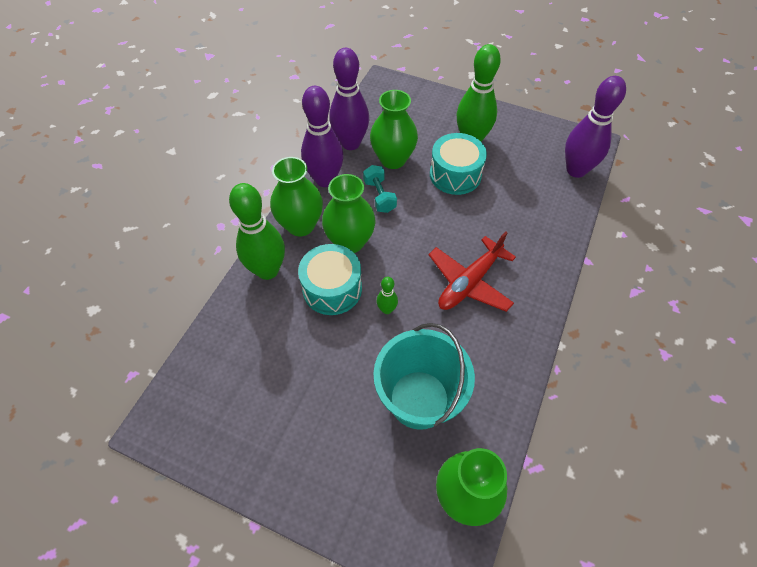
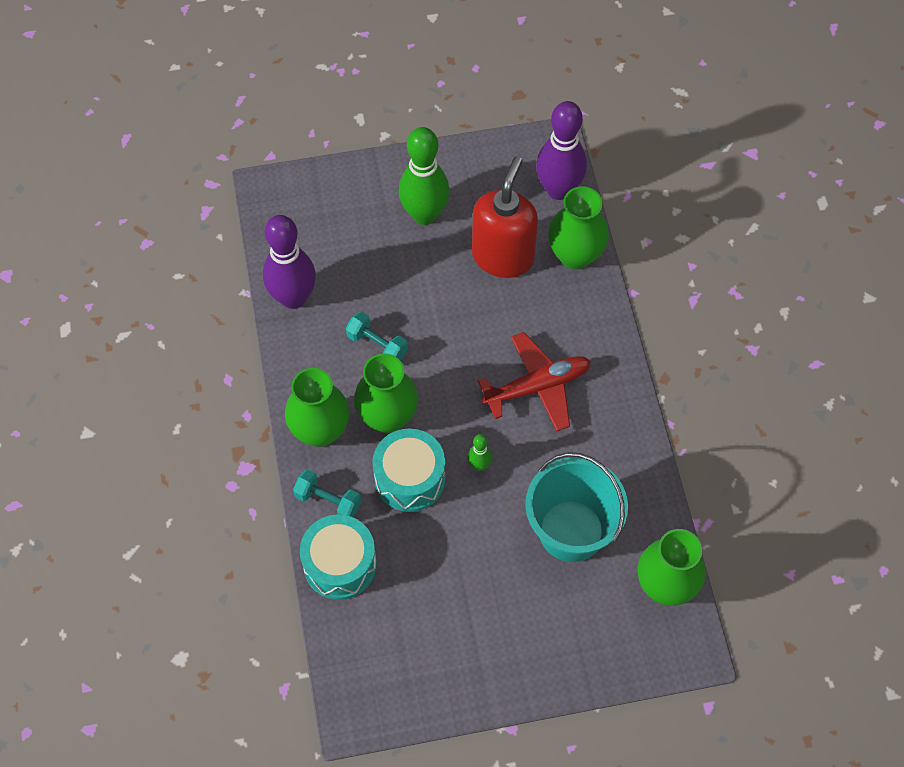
camera: 35 degrees left, 5 degrees up
(267, 270) = (328, 501): green bowling pin -> turquoise dumbbell
(325, 179) = (302, 361): purple bowling pin -> none
(393, 159) = (357, 291): green vase -> green vase (575, 255)
(455, 174) = (438, 270): turquoise drum -> turquoise drum (340, 564)
(469, 282) = (537, 387): red plane -> red plane turned 120 degrees counterclockwise
(506, 189) = (503, 256): none -> red soap dispenser

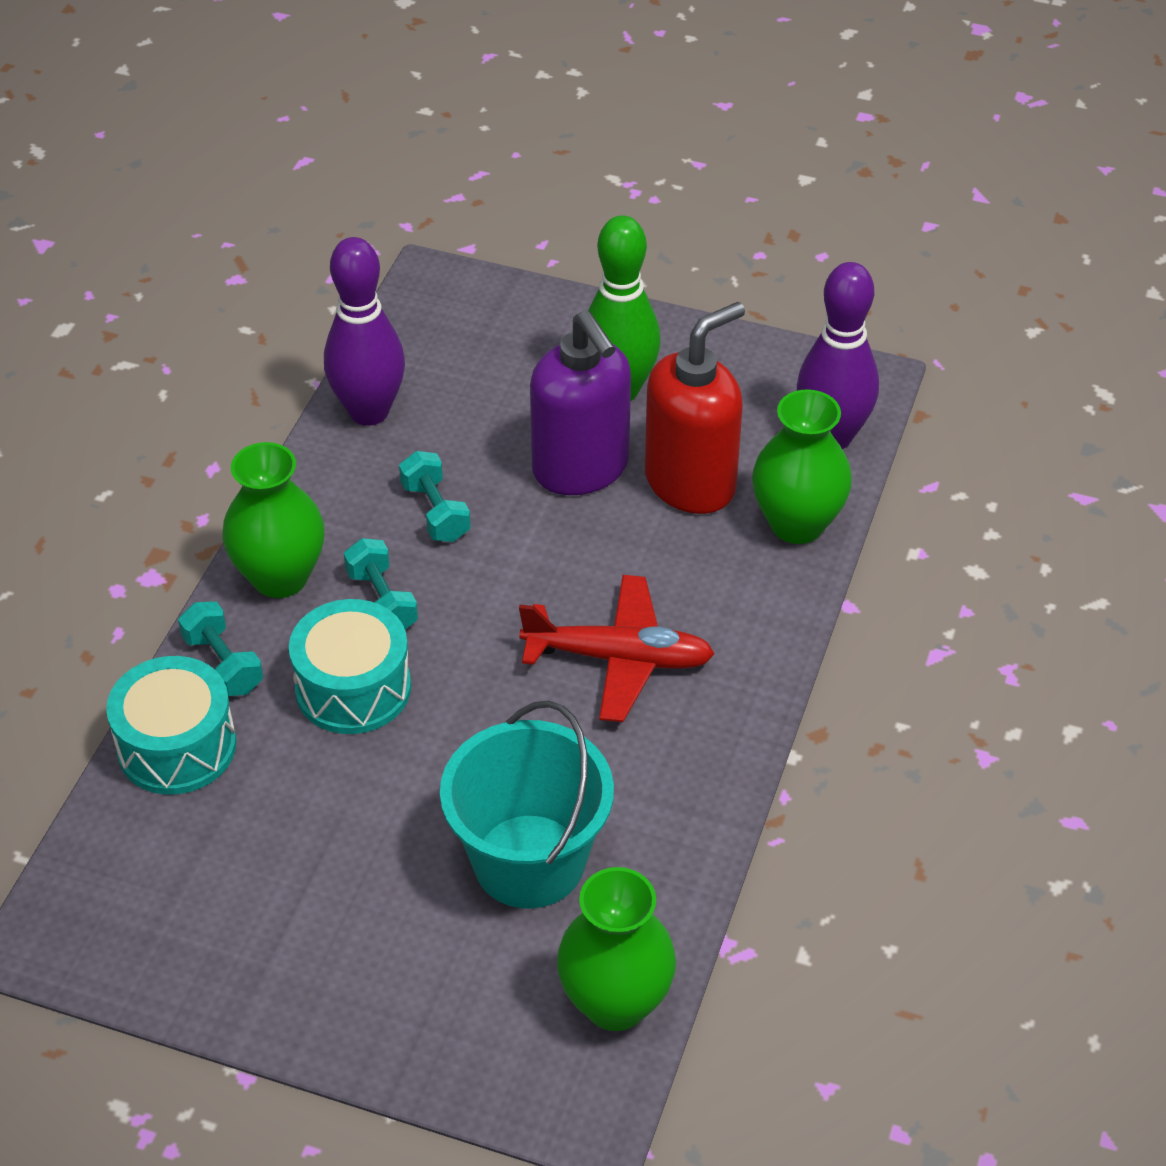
camera: 30 degrees right, 15 degrees down
(387, 417) = (382, 601): green vase -> turquoise dumbbell
(438, 277) = (581, 468): none -> purple soap dispenser
(479, 465) = (461, 717): green bowling pin -> none

